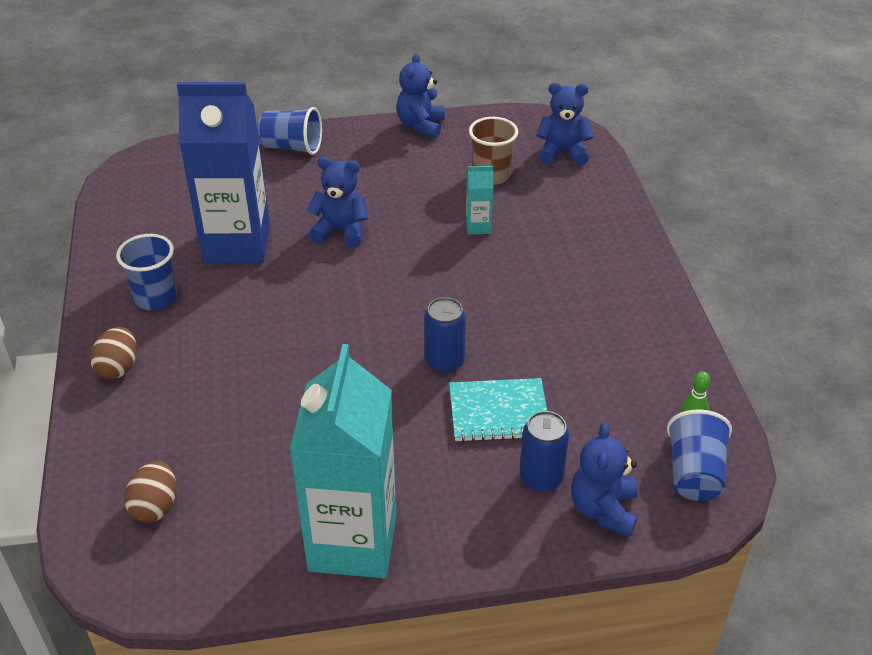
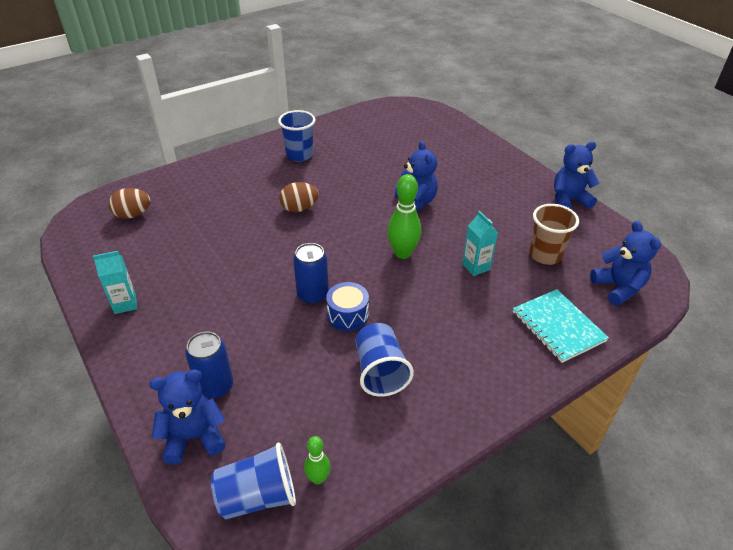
camera: 65 degrees right, 0 degrees up
(118, 368) = (235, 163): brown egg -> brown egg (299, 208)
(237, 244) = (368, 166): blue carton -> none
(292, 147) = (484, 153): blue cup -> blue cup (380, 371)
(353, 542) = (125, 304): turquoise carton -> turquoise carton, size x0.41
(422, 270) = (403, 253): none -> green bowling pin
(493, 343) = (348, 315): none -> blue drum
(498, 412) = (274, 341): turquoise notebook -> turquoise notebook (558, 327)

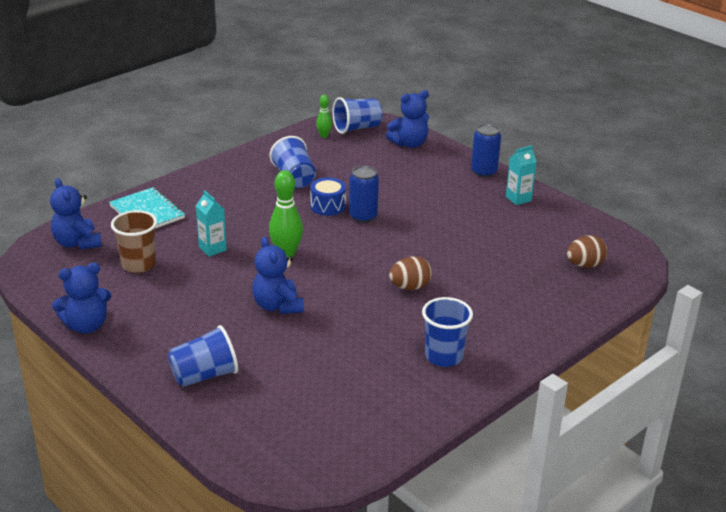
camera: 170 degrees right, 10 degrees down
(215, 386) = (411, 163): blue can -> blue can (484, 172)
(469, 158) = (204, 375): none -> blue cup

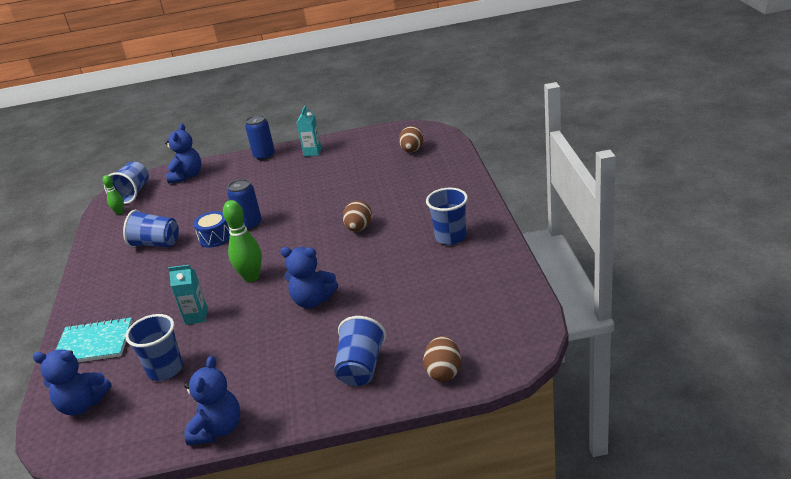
camera: 50 degrees left, 0 degrees up
(138, 264) = (165, 369): brown cup -> blue cup
(229, 432) = (444, 372): none -> brown egg

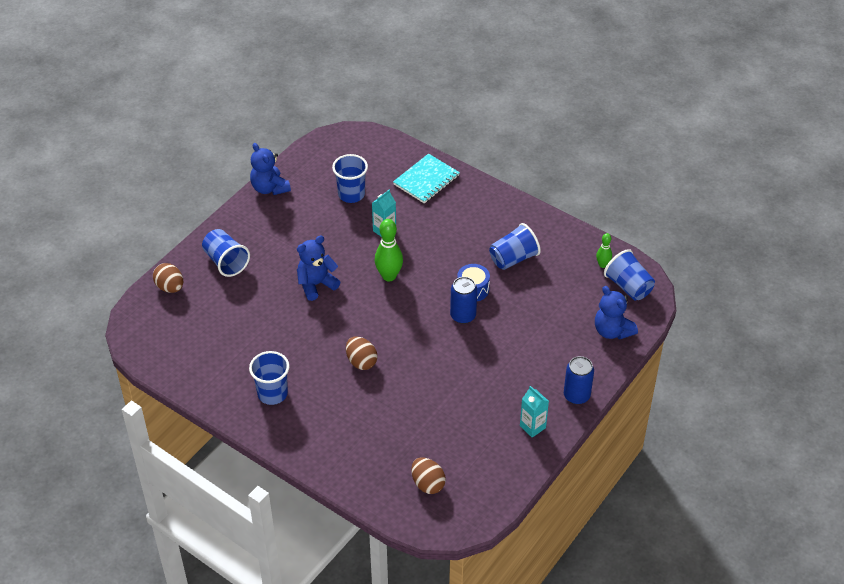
camera: 130 degrees right, 15 degrees up
(82, 404) = (371, 154): blue teddy bear -> none

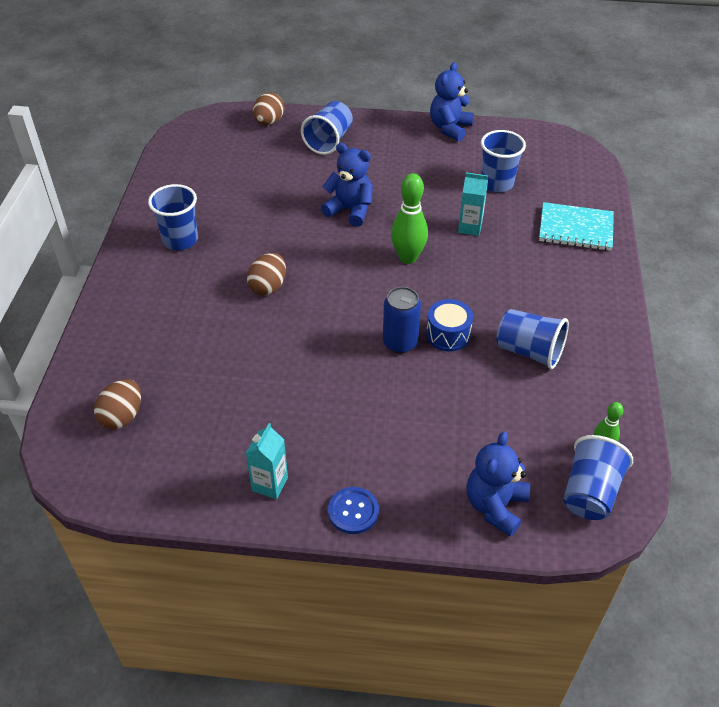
camera: 60 degrees right, 0 degrees up
(576, 395) = (353, 511): blue can -> blue button

